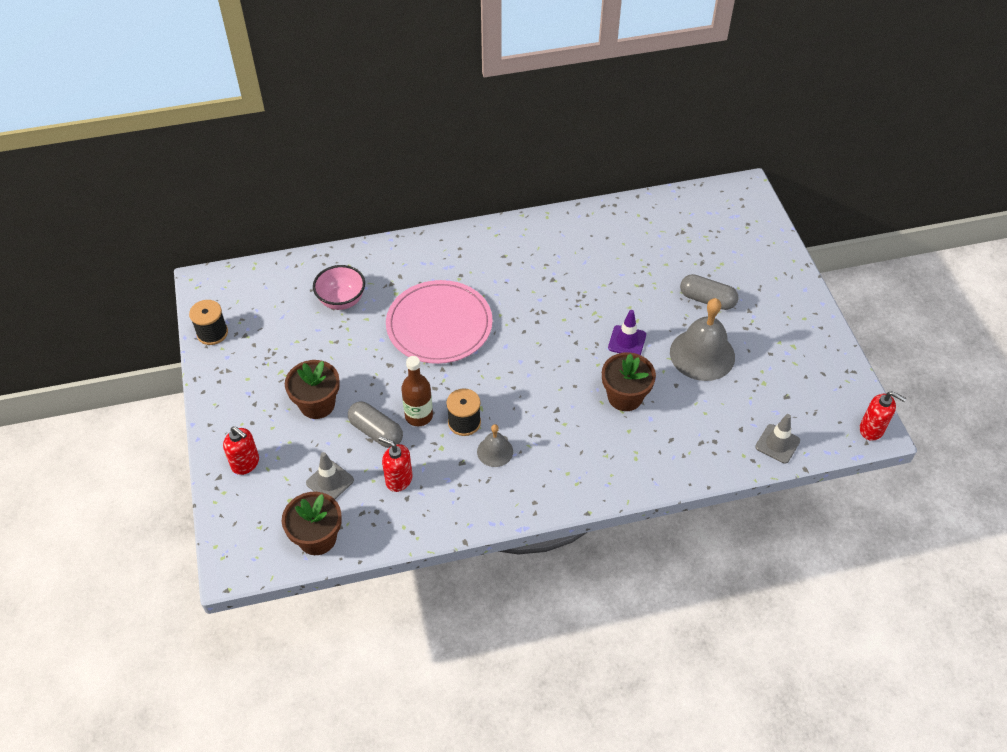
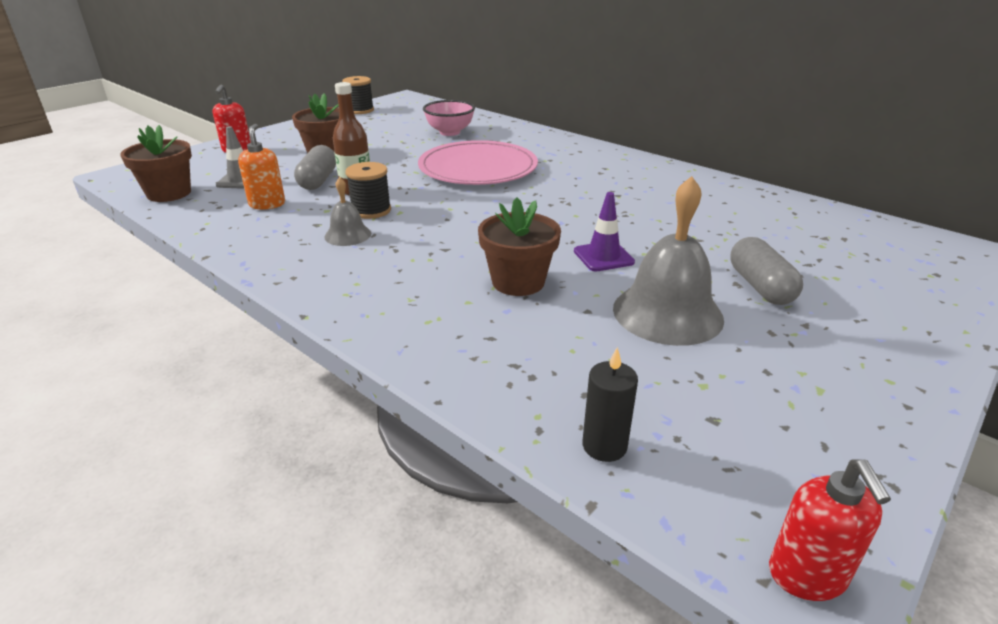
camera: 55 degrees right, 20 degrees down
(398, 479) = (267, 204): red soap dispenser -> orange soap dispenser
(777, 444) = (604, 446): grey traffic cone -> black candle

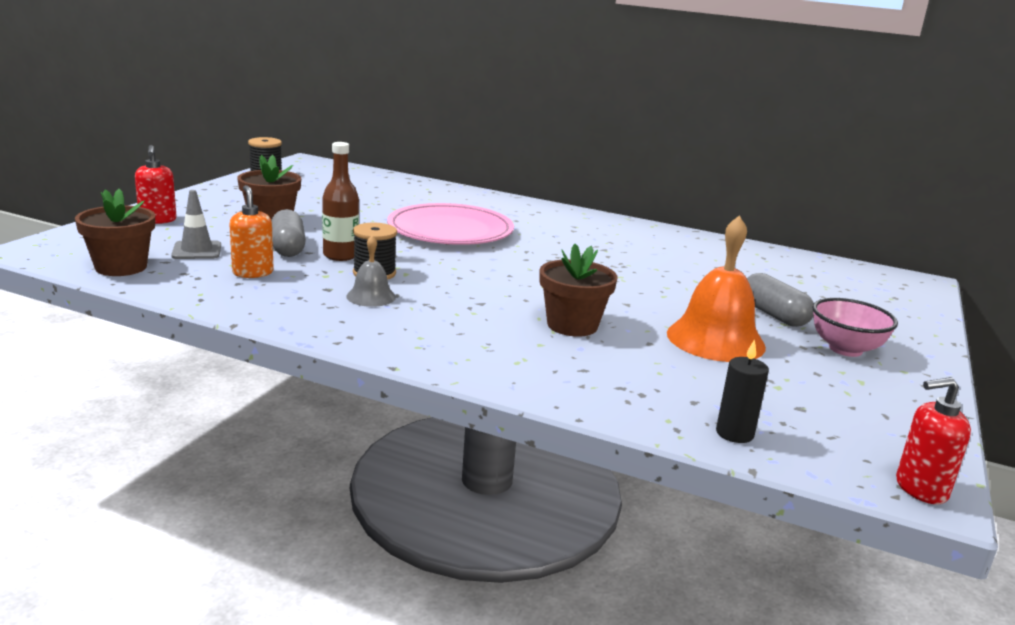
camera: 20 degrees left, 10 degrees down
(450, 132) = (390, 196): pink bowl -> pink bowl (845, 349)
(603, 257) = (631, 301): purple traffic cone -> none
(667, 313) = (715, 339): grey bell -> orange bell
(807, 576) = (920, 489): red soap dispenser -> red soap dispenser turned 105 degrees clockwise

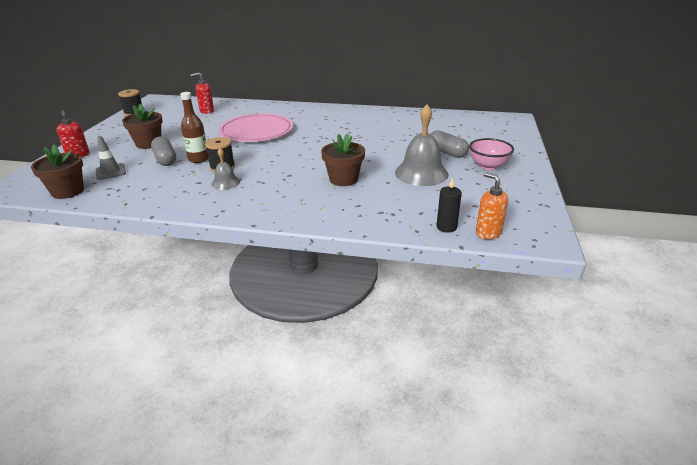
camera: 10 degrees left, 10 degrees up
(252, 273) = (150, 180): orange soap dispenser -> orange soap dispenser (488, 233)
(715, 339) = (421, 173): orange bell -> grey bell
(920, 489) = (544, 239): red soap dispenser -> red soap dispenser (206, 111)

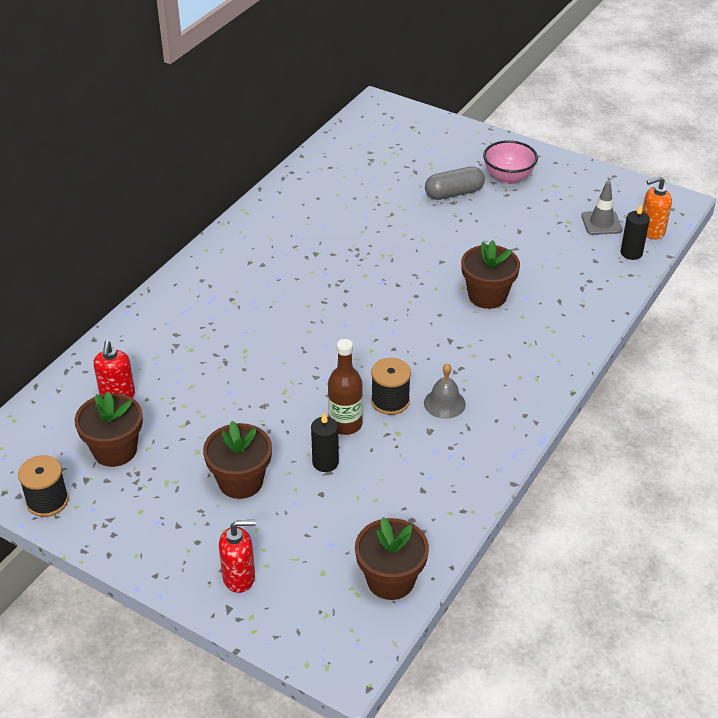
camera: 70 degrees left, 10 degrees up
(110, 172) = (339, 530): grey traffic cone -> grey traffic cone (601, 223)
(165, 159) = (325, 462): grey capsule -> black candle
(168, 117) = (115, 450): none -> brown flower pot
(256, 131) = (266, 346): pink plate -> none
(421, 173) = (501, 231): grey bell -> none

